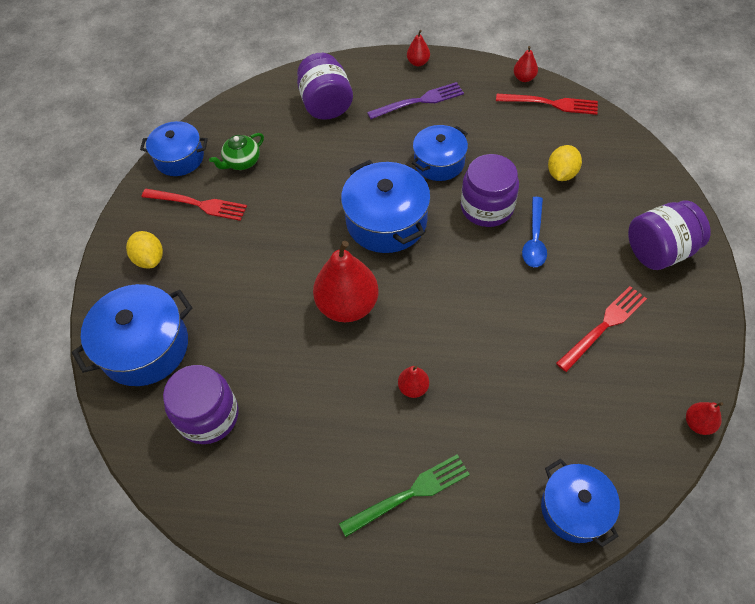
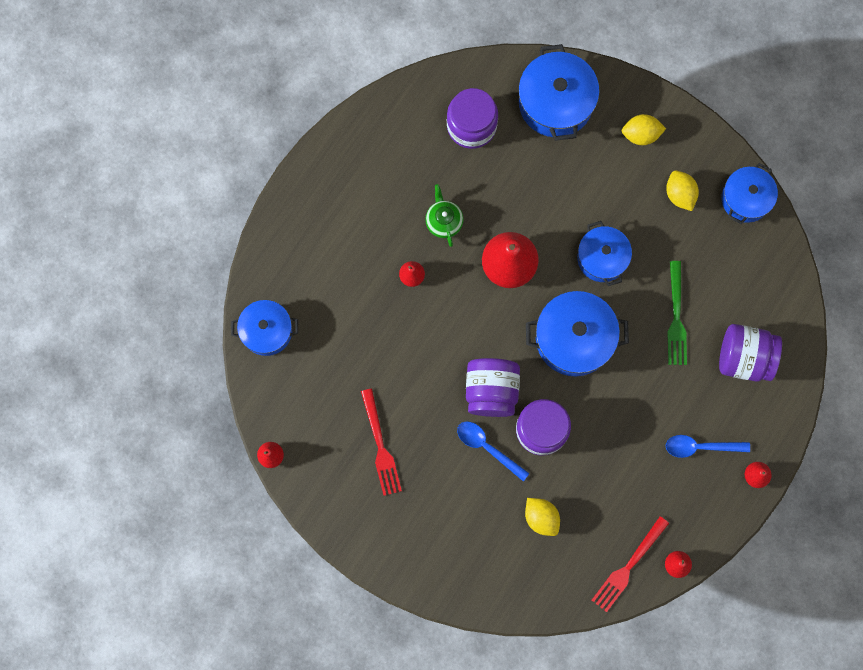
camera: 115 degrees right, 20 degrees up
(199, 204) = (679, 194): red fork -> yellow lemon
(242, 162) = (710, 250): green teapot -> green teapot (444, 221)
(410, 493) = (338, 232): green fork -> green fork (676, 318)
(420, 101) = (700, 447): purple fork -> blue spoon
(439, 162) = (614, 419): blue pot -> blue pot (602, 258)
(659, 251) = (419, 540): purple jar -> purple jar (491, 391)

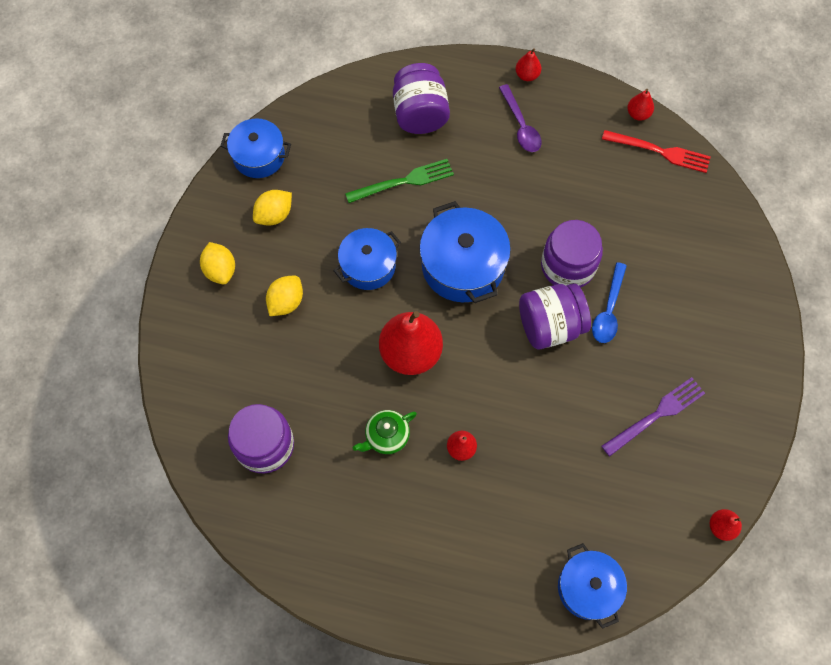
camera: 110 degrees left, 10 degrees down
(381, 447) = (657, 414): red fork -> purple fork
(541, 517) = (652, 239): yellow lemon -> yellow lemon (286, 302)
(555, 103) = (210, 365): blue pot -> none
(700, 447) = (520, 125): blue spoon -> purple spoon

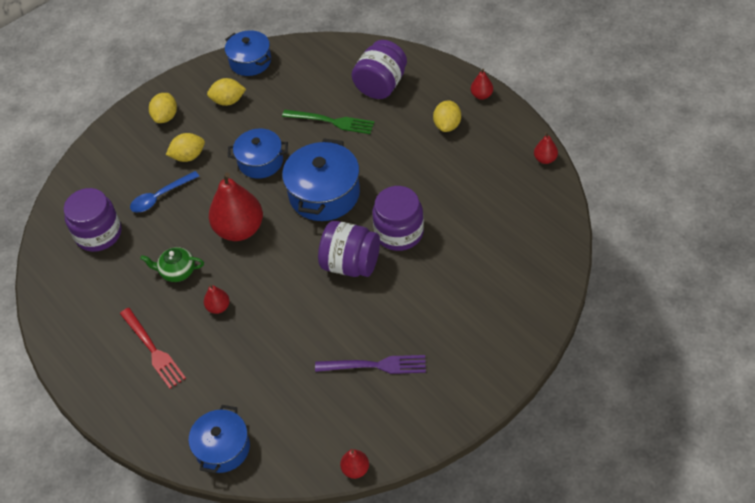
camera: 40 degrees right, 15 degrees down
(520, 125) = (447, 125): purple spoon -> yellow lemon
(608, 310) = (403, 277): blue spoon -> blue spoon (160, 196)
(660, 151) = (540, 192): red fork -> red fork (153, 350)

